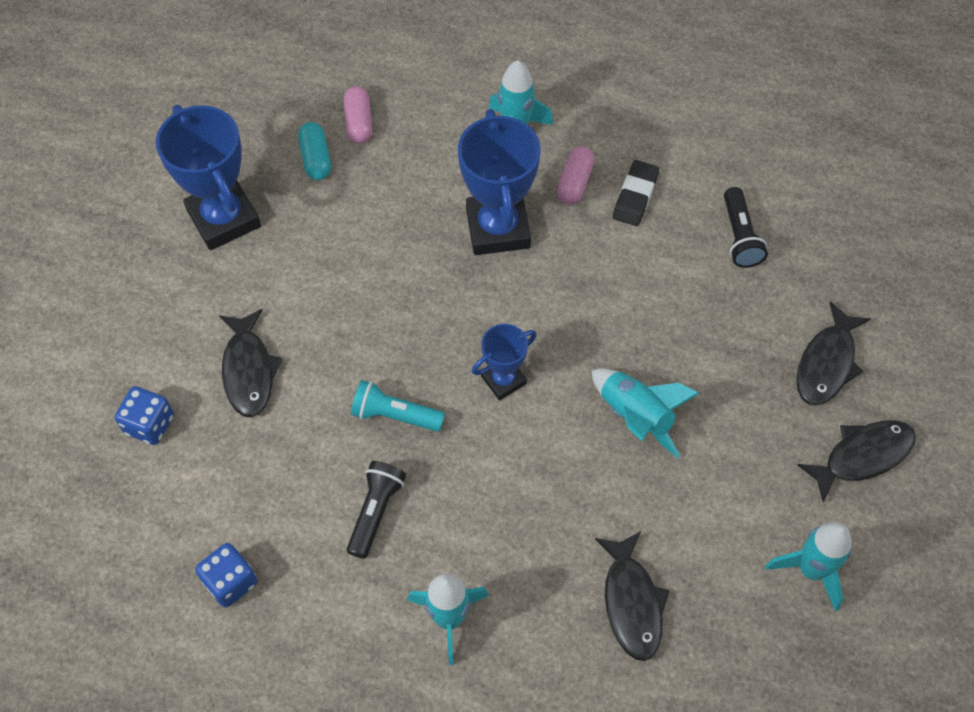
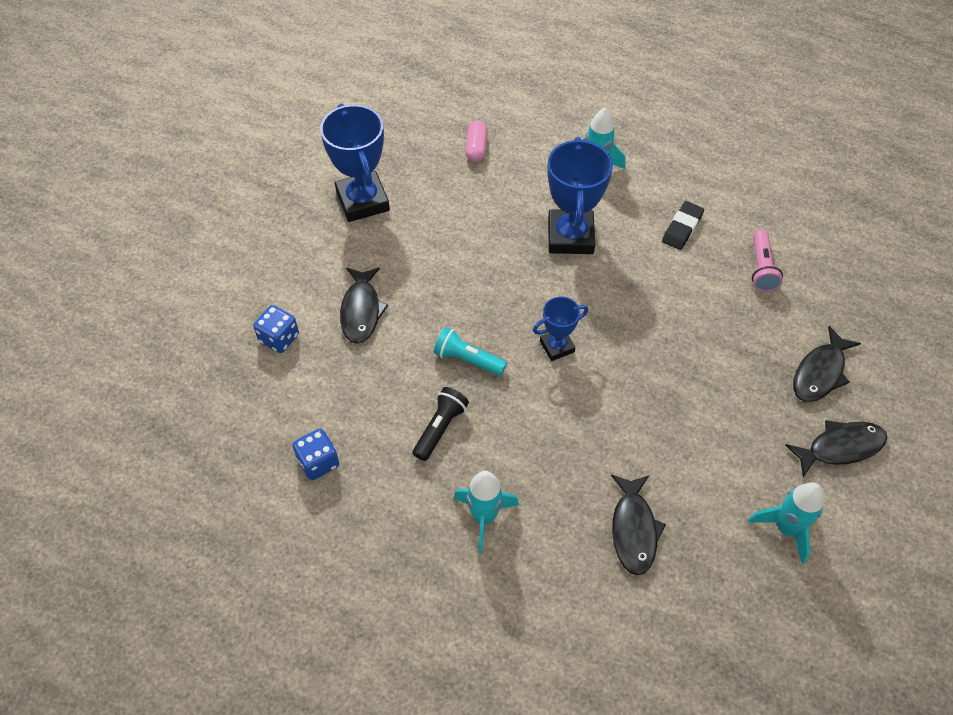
camera: 10 degrees right, 5 degrees down
(316, 158) = (439, 169): turquoise capsule -> none
(574, 183) = (635, 212): pink capsule -> none
(635, 417) = (658, 389): turquoise rocket -> none
(740, 236) = (761, 268): black flashlight -> pink flashlight

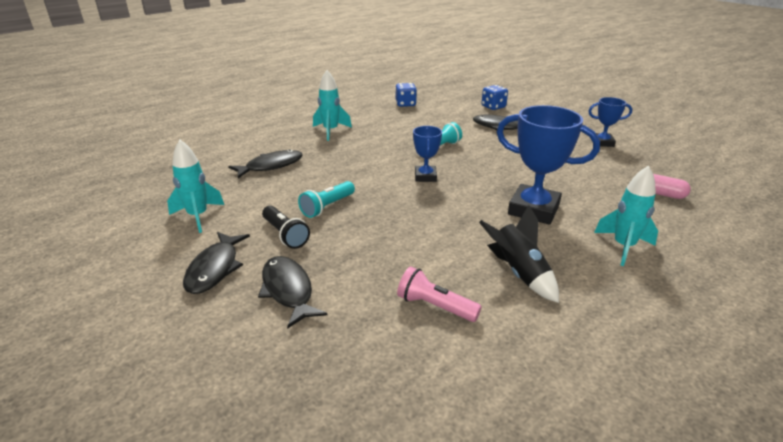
camera: 115 degrees right, 25 degrees down
(363, 201) = (602, 142): blue trophy -> blue trophy, size x0.55
(440, 428) = (397, 131): black flashlight -> black flashlight (285, 235)
(633, 529) = (271, 166): black fish -> black fish turned 120 degrees clockwise
(682, 228) = (518, 273): black eraser -> black rocket
(682, 411) = (327, 207): none -> turquoise flashlight

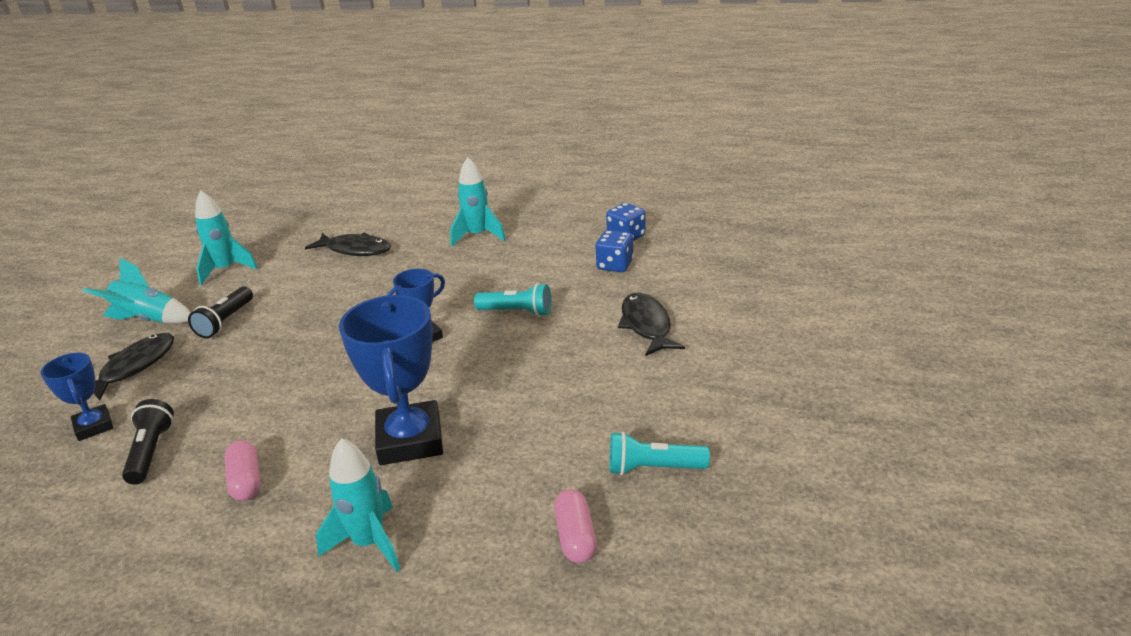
camera: 55 degrees right, 0 degrees up
(215, 269) = (147, 320): black fish -> turquoise rocket
(327, 207) = (297, 316): turquoise flashlight -> turquoise flashlight (653, 468)
(435, 306) = (151, 452): pink flashlight -> black flashlight
(493, 107) = (718, 293): blue dice -> blue dice (615, 265)
(518, 273) = (246, 481): black rocket -> pink capsule
(602, 142) = (713, 426): blue trophy -> blue trophy (93, 426)

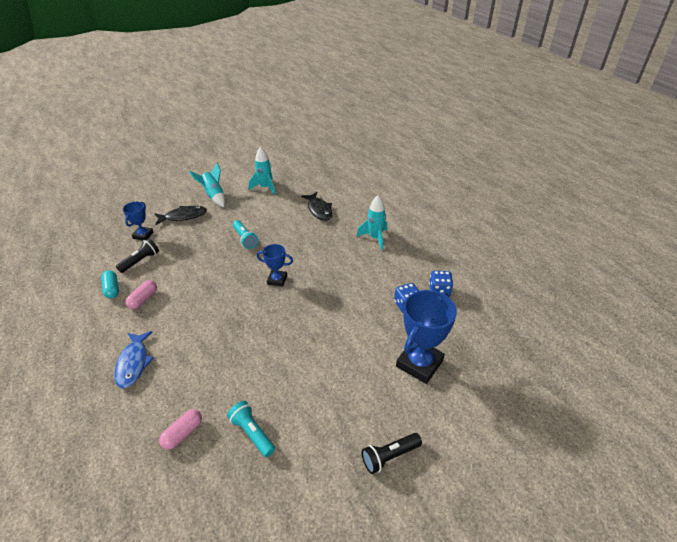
camera: 45 degrees right, 10 degrees up
(159, 510) = (112, 289): none -> turquoise capsule
(225, 321) = (232, 216): black flashlight -> black flashlight (389, 456)
(369, 543) = (133, 363): turquoise rocket -> blue fish
(410, 440) = (204, 329): blue trophy -> blue trophy (419, 363)
(517, 312) = (327, 297): turquoise flashlight -> turquoise flashlight (245, 239)
(646, 325) = (365, 354): black fish -> none

